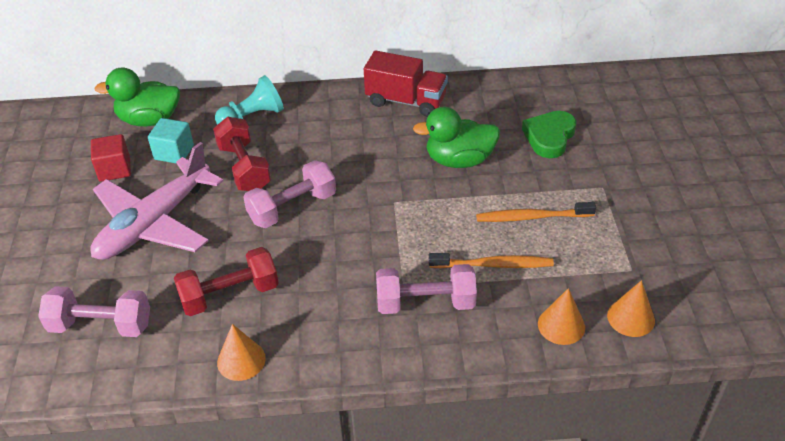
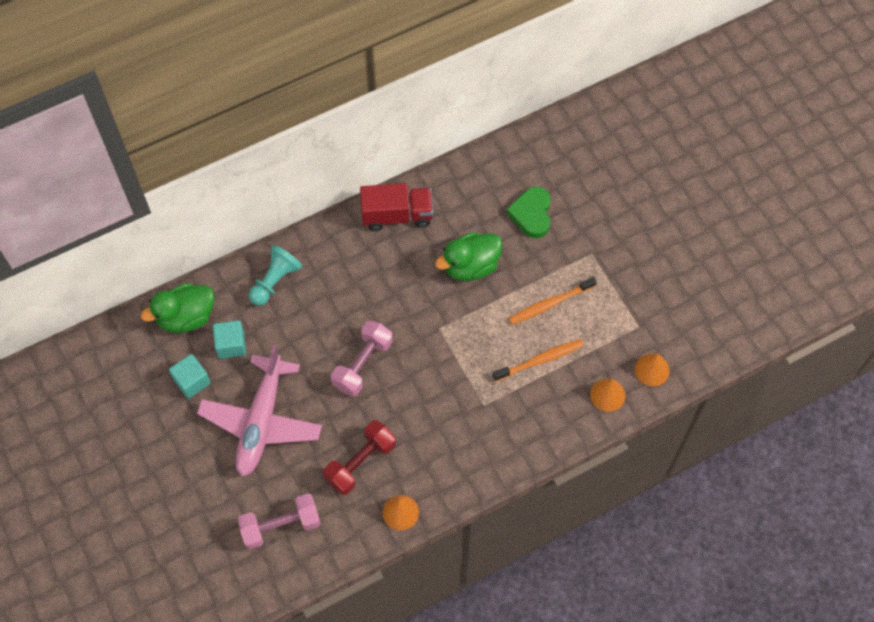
camera: 25 degrees left, 20 degrees up
(114, 169) = (192, 381): red cube -> turquoise cube
(244, 168) = (300, 339): red dumbbell -> none
(425, 303) = (506, 413): pink dumbbell -> none

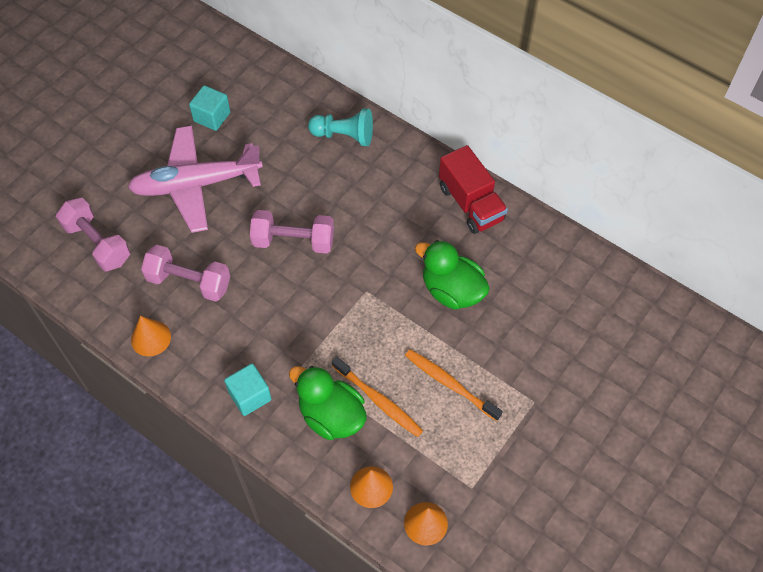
camera: 65 degrees right, 5 degrees down
(186, 317) = (272, 86): green duck -> green duck (331, 416)
(231, 345) = (262, 130): turquoise cube -> turquoise cube (250, 396)
(360, 462) = (189, 282): red dumbbell -> pink dumbbell
(531, 214) = (545, 323): green heart -> none

